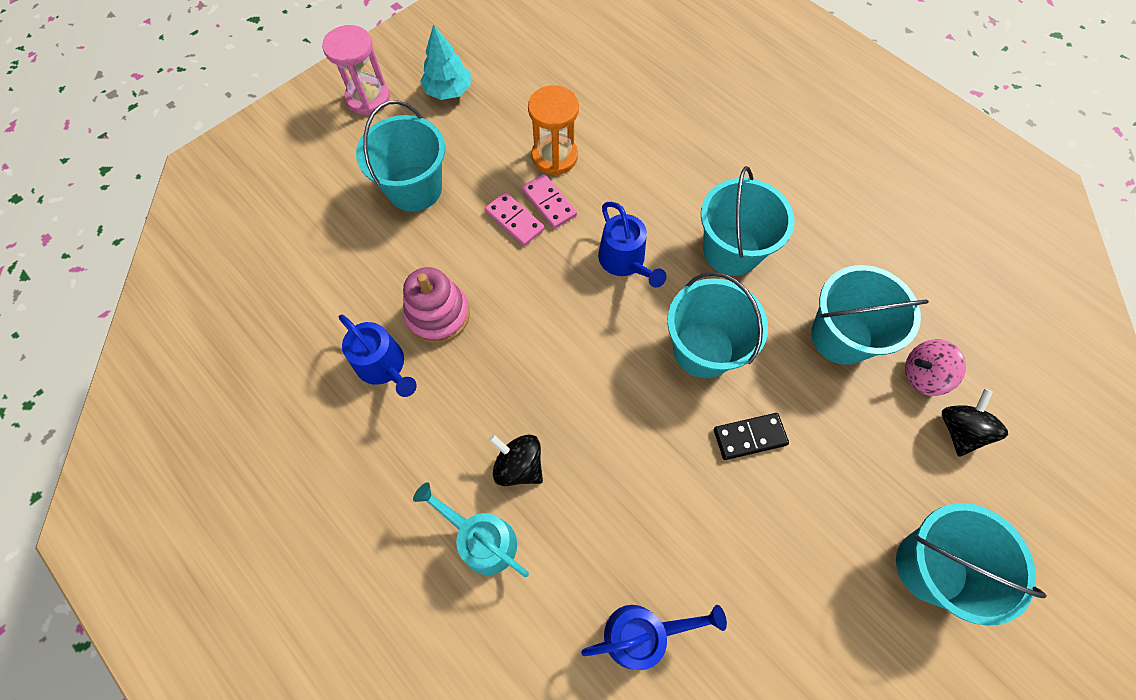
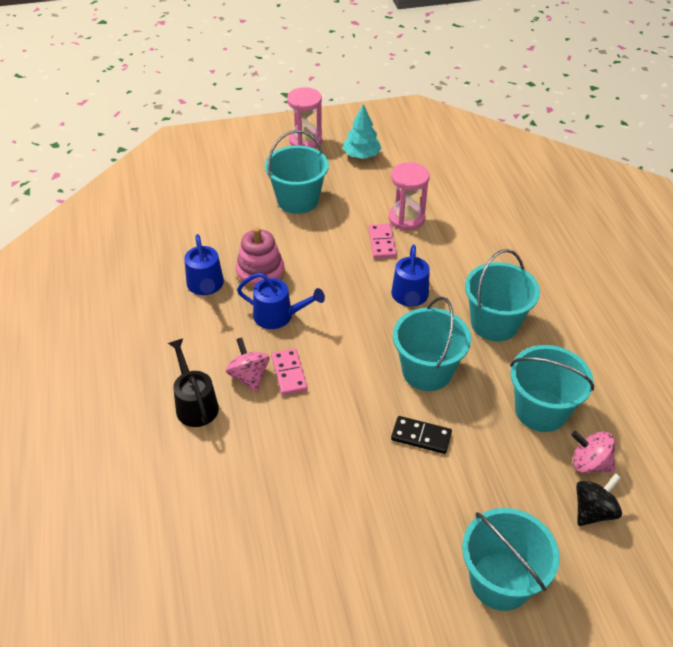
camera: 30 degrees right, 20 degrees down
(482, 540) = (195, 404): turquoise watering can -> black watering can
(515, 220) = (350, 243): pink domino -> pink domino (289, 373)
(518, 465) = (249, 376): black spinning top -> pink spinning top
(554, 156) = (406, 218): orange hourglass -> pink hourglass
(642, 633) = (257, 507): blue watering can -> blue watering can (278, 316)

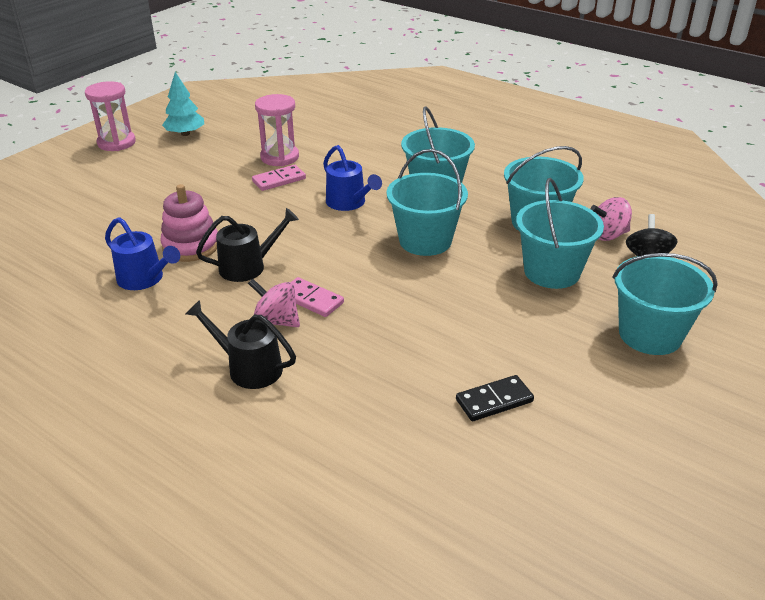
camera: 40 degrees left, 10 degrees down
(278, 316) = (248, 266): blue watering can -> black watering can
(298, 200) = (162, 183): turquoise bucket -> turquoise bucket (552, 272)
(382, 243) = (279, 180): pink domino -> pink domino turned 75 degrees counterclockwise
(421, 436) = (476, 282): black domino -> black domino (494, 400)

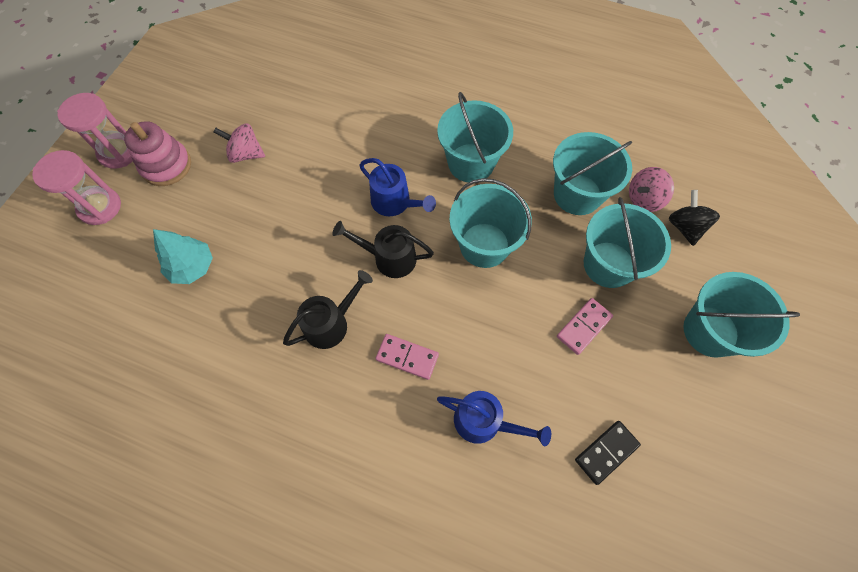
camera: 15 degrees left, 30 degrees up
(144, 279) = (236, 366): blue watering can -> blue watering can (484, 422)
(185, 134) = (187, 122): turquoise tree -> turquoise tree (192, 267)
(191, 246) = (263, 305): pink stacking toy -> pink stacking toy (166, 165)
(249, 368) = (383, 467): black watering can -> black watering can (389, 258)
(276, 321) = (385, 395): pink spinning top -> pink spinning top (246, 154)
(279, 180) = (314, 180): pink domino -> pink domino (584, 327)
(280, 157) = (301, 142): pink hourglass -> pink hourglass (100, 207)

